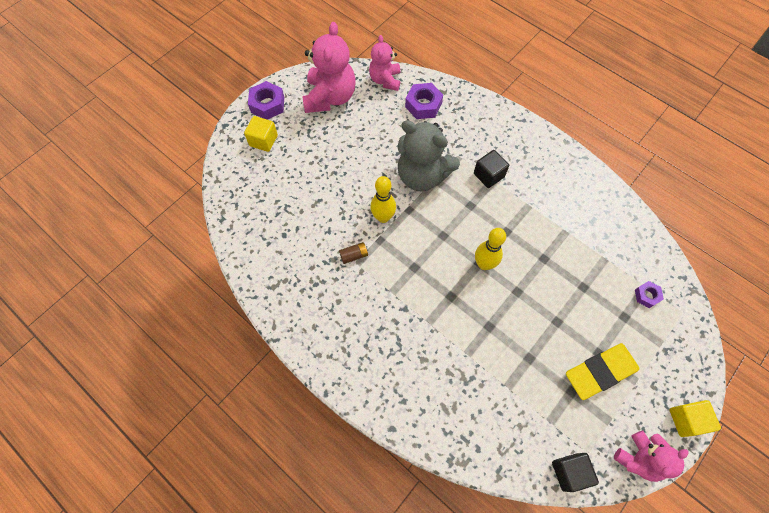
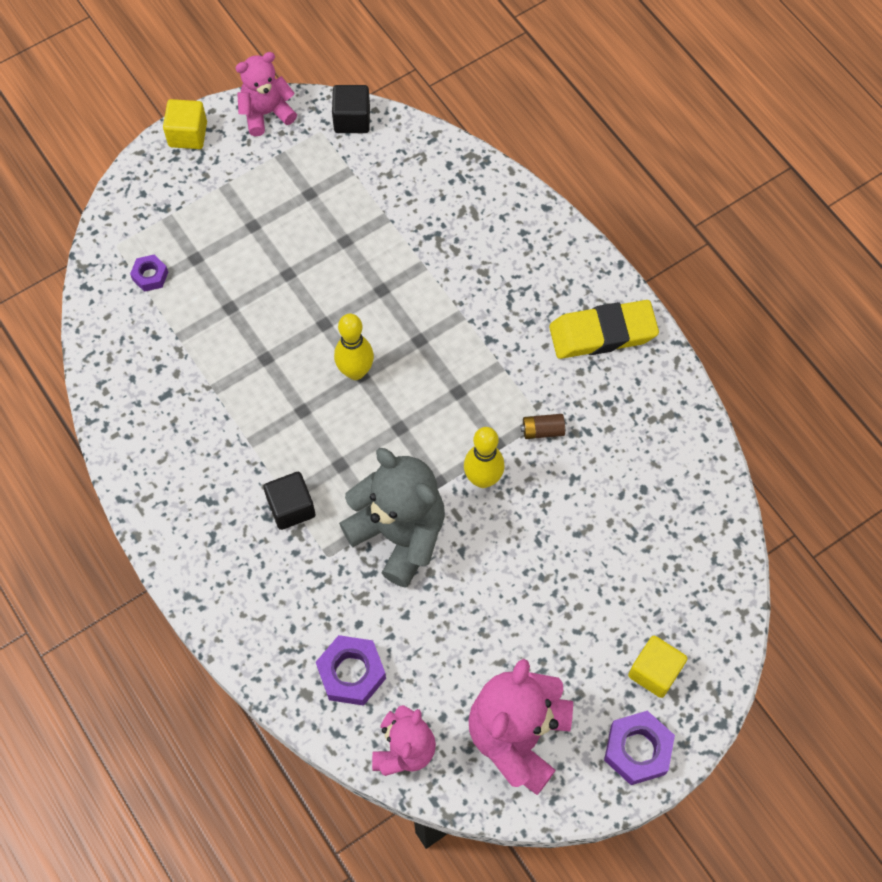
camera: 165 degrees left, 0 degrees up
(600, 372) = (263, 205): yellow eraser -> yellow eraser (602, 333)

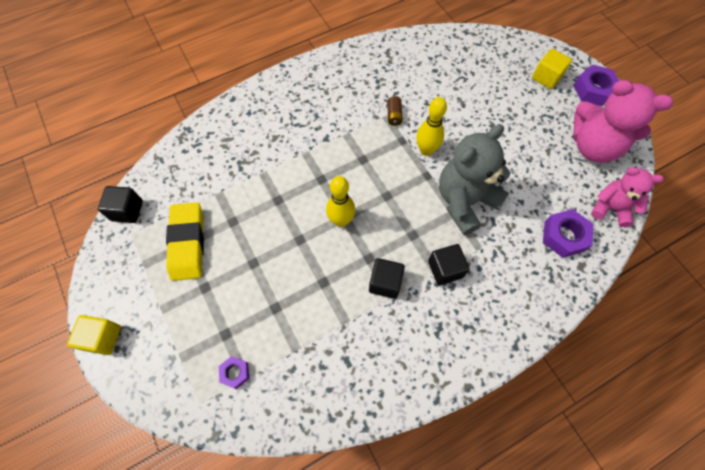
camera: 85 degrees left, 0 degrees up
(266, 113) = (101, 273): pink teddy bear -> none
(268, 432) = (385, 283): none -> black cube
(602, 333) = (329, 78): yellow eraser -> yellow eraser (187, 243)

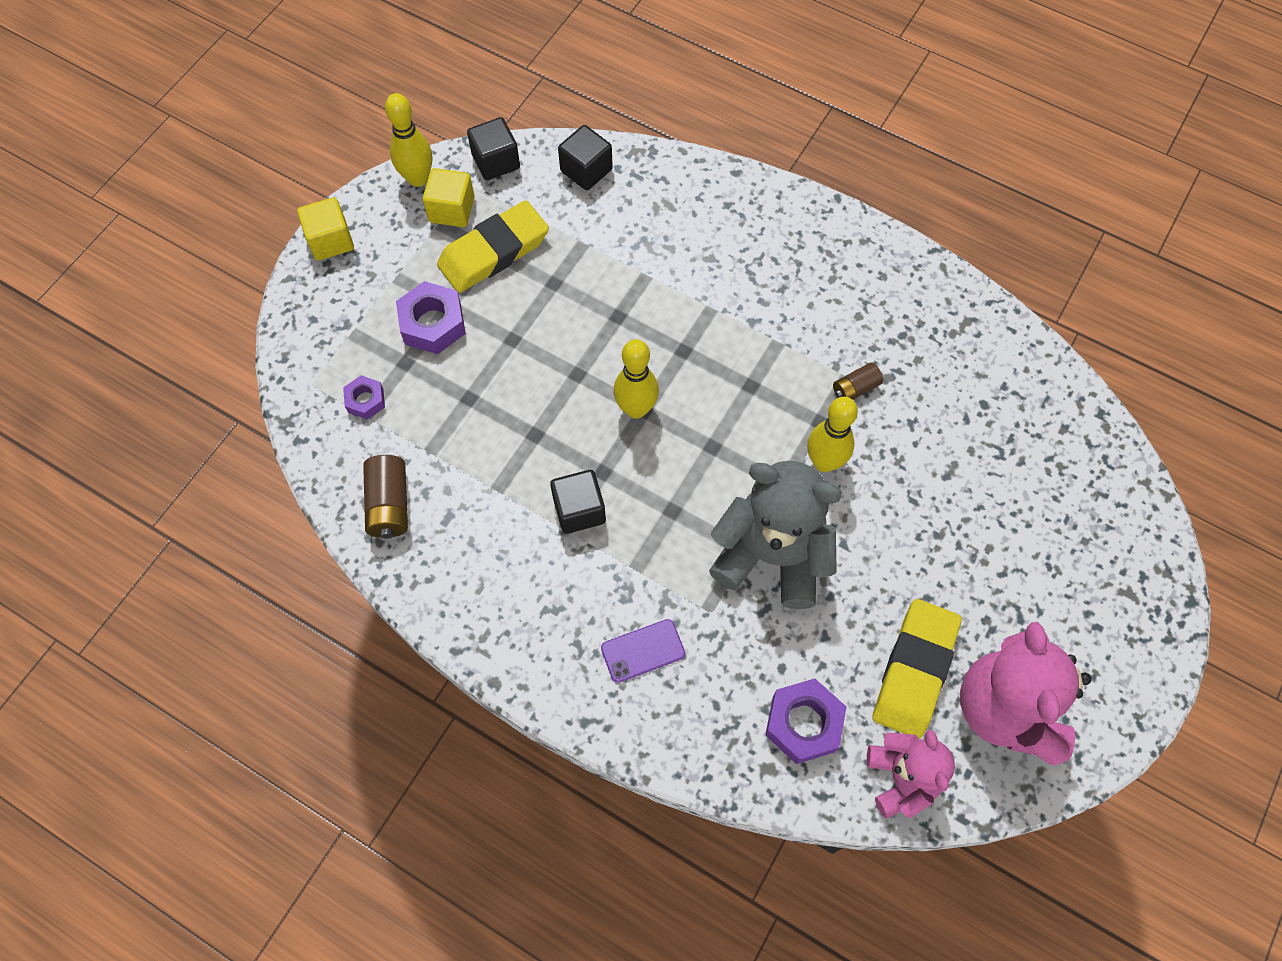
camera: 60 degrees right, 0 degrees up
(101, 261) = (418, 178): none -> yellow bowling pin
(317, 393) = (389, 504): none -> brown battery
(445, 269) = (645, 577): black cube -> black cube (586, 170)
(487, 293) = (642, 651): none -> purple phone
(546, 77) = (1099, 579): yellow cube -> yellow cube (452, 210)
(557, 173) = (914, 670): none -> yellow eraser
(593, 90) = (1129, 666): purple nut -> purple nut (433, 324)

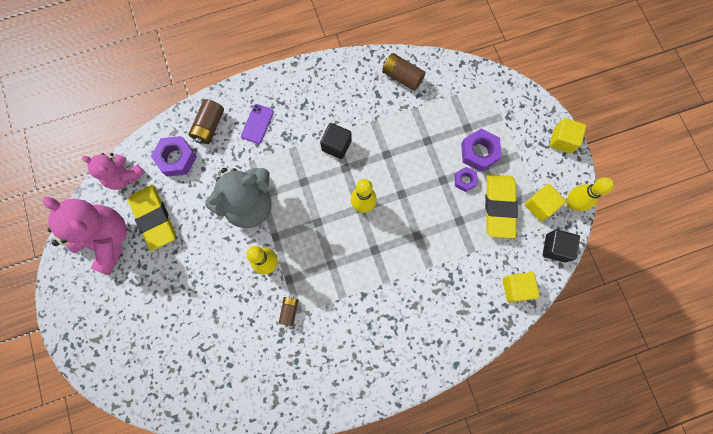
camera: 130 degrees right, 10 degrees up
(365, 400) = (460, 99): purple nut -> purple nut (464, 180)
(586, 170) = (516, 288): black cube -> yellow cube
(710, 721) = (209, 126): none -> brown battery

